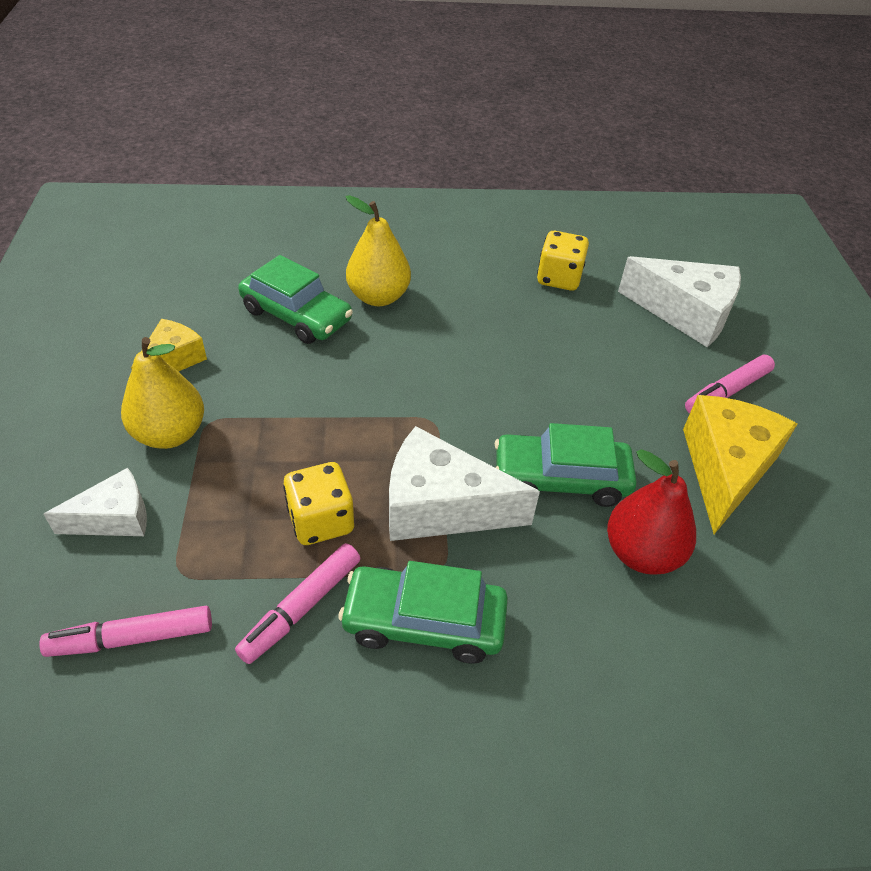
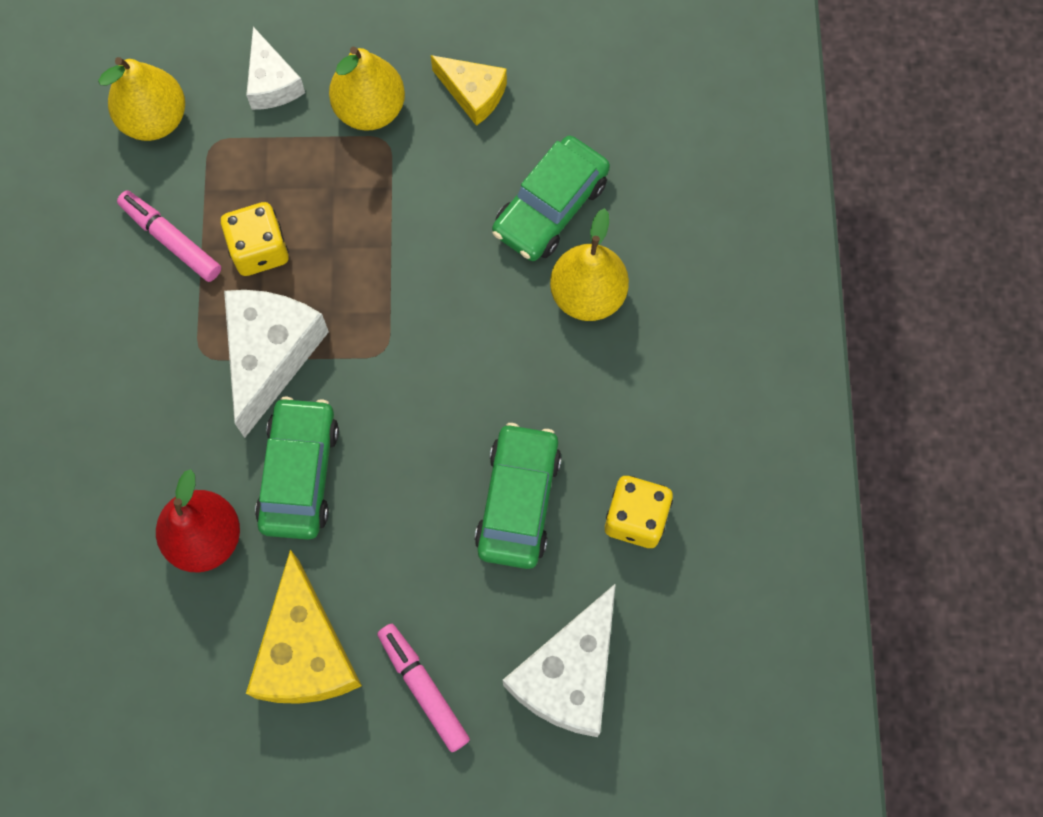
camera: 95 degrees right, 25 degrees up
(132, 638) = (154, 119): pink marker -> yellow pear
(424, 622) = (149, 337): green car -> green car (518, 501)
(725, 469) = (306, 651): yellow cheese -> yellow cheese turned 60 degrees clockwise

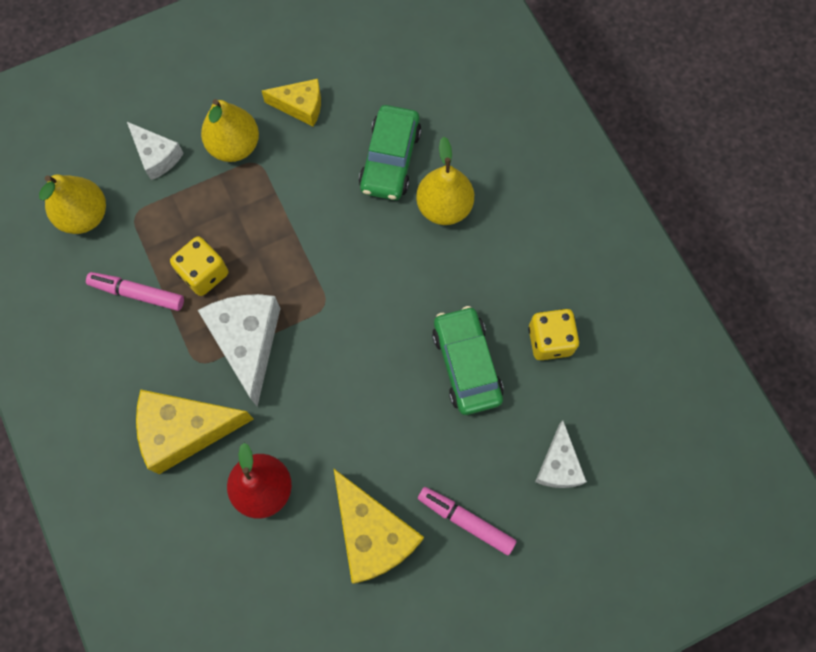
camera: 25 degrees left, 0 degrees up
(148, 428) = (185, 431): none -> yellow cheese
(299, 473) = (308, 414): green car -> none
(569, 674) = (558, 465): white cheese -> white cheese, size x0.59

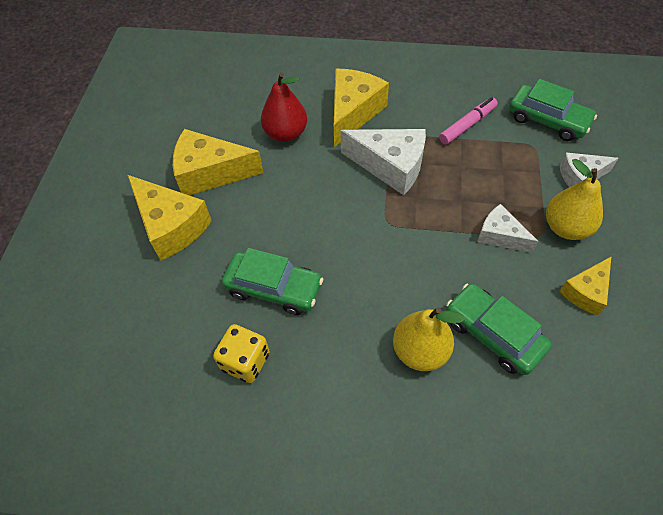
camera: 125 degrees right, 15 degrees down
(84, 215) = (547, 120): yellow pear -> green car
(204, 273) = (460, 164): yellow dice -> none
(465, 521) = (171, 226): pink marker -> yellow cheese
(558, 465) = (153, 305): white cheese -> white cheese (500, 236)

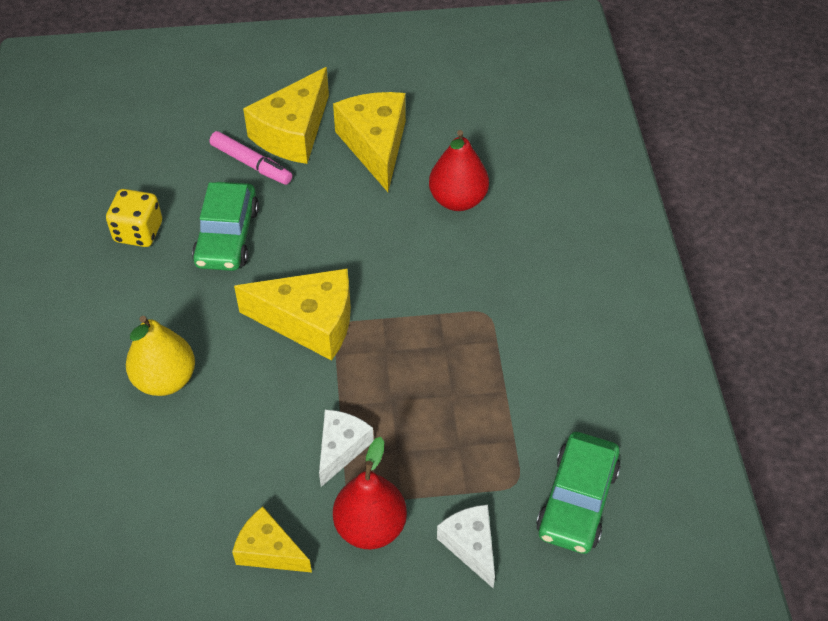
camera: 75 degrees right, 5 degrees down
(353, 113) = (517, 261): yellow cheese -> yellow cheese (309, 322)
(390, 166) = (431, 316): white cheese -> none
(467, 125) = (534, 396): pink marker -> pink marker (251, 164)
(493, 334) = (195, 449): green car -> none
(566, 227) = (370, 527): yellow pear -> red pear

